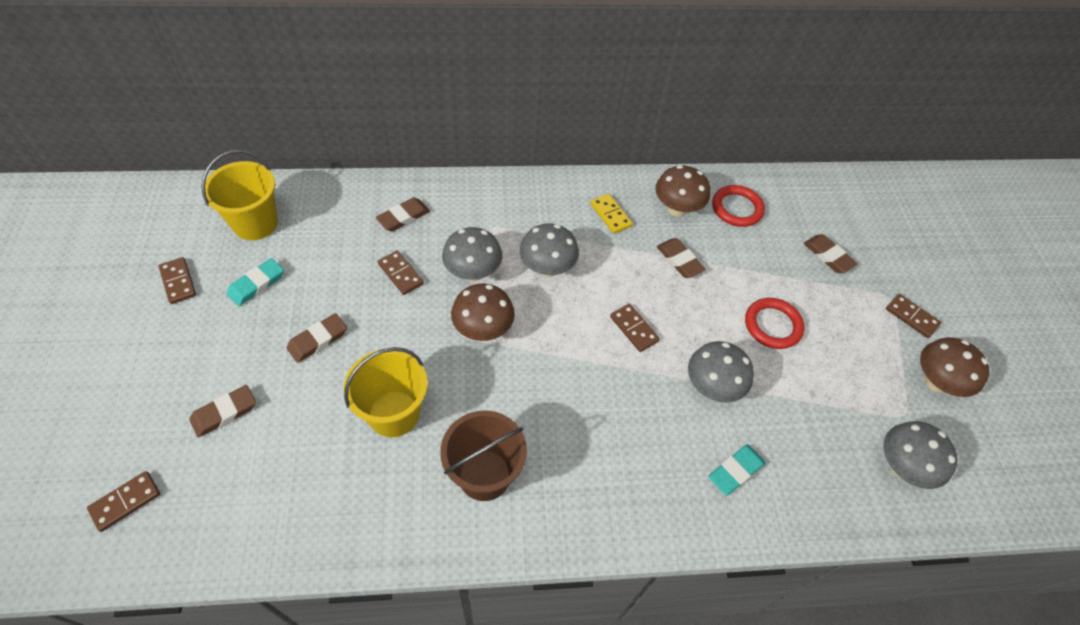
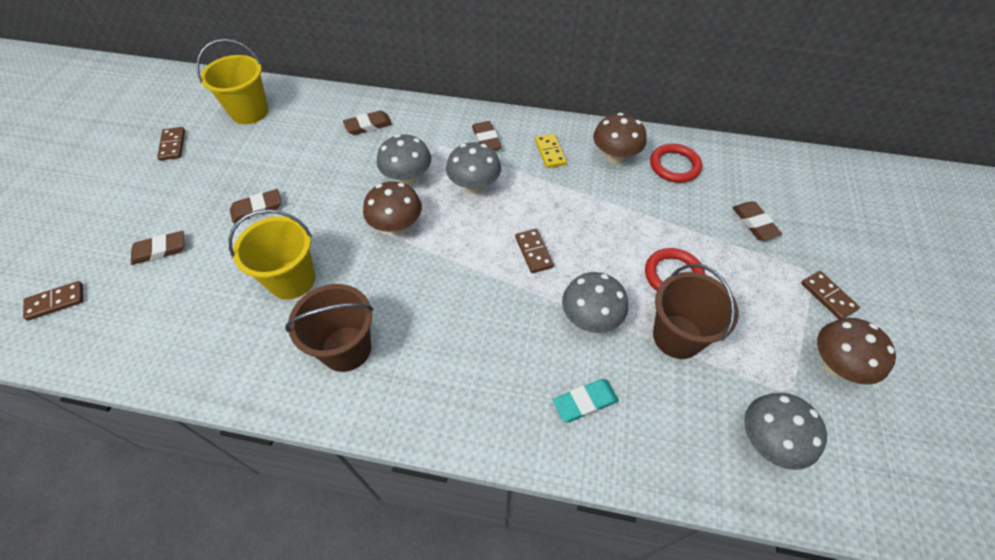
camera: 20 degrees right, 0 degrees up
(256, 284) = (229, 157): turquoise eraser -> none
(400, 274) = (346, 169): brown domino -> none
(679, 260) = (601, 201): brown eraser -> brown eraser (486, 139)
(796, 386) = (677, 336): none -> brown bucket

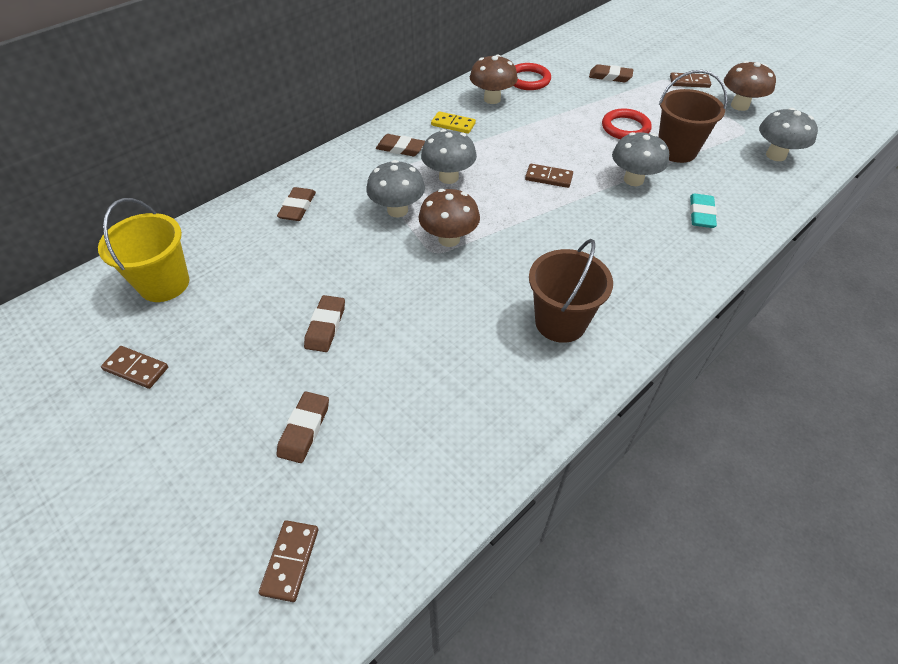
camera: 55 degrees left, 5 degrees down
(292, 279) = (448, 331): yellow bucket -> none

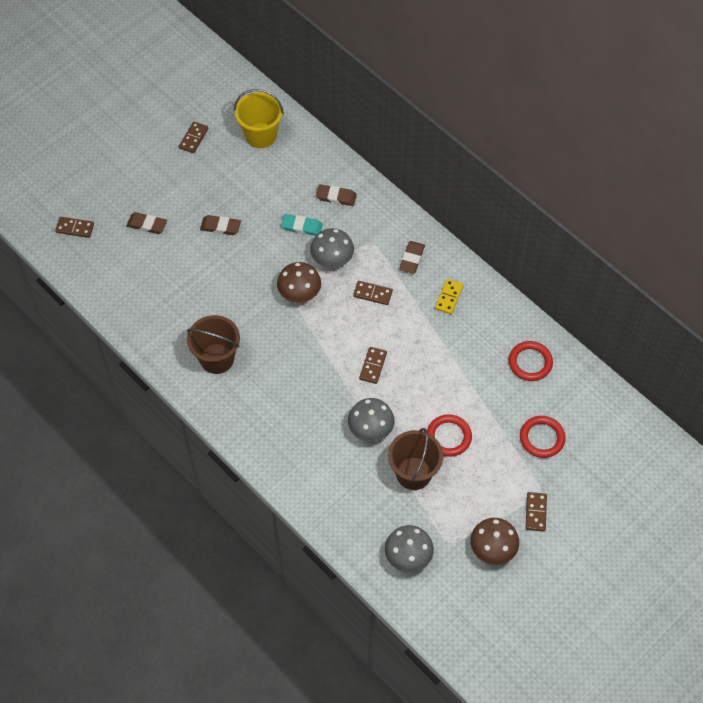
camera: 90 degrees right, 10 degrees up
(448, 177) = (372, 294): grey mushroom -> brown domino
(492, 99) = (492, 329): brown mushroom -> none
(610, 76) = (542, 438): brown eraser -> red ring
(701, 214) = (326, 473): turquoise eraser -> turquoise eraser (302, 227)

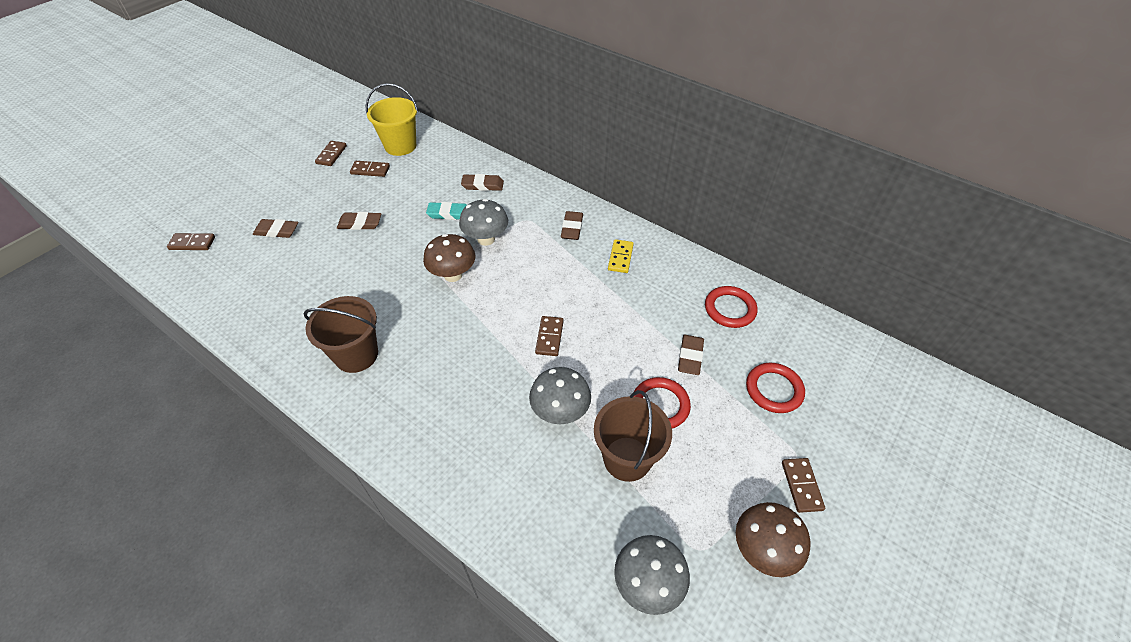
camera: 10 degrees left, 10 degrees down
(372, 294) = (536, 264): brown domino -> brown domino (370, 170)
(484, 400) = (690, 357): none -> brown eraser

